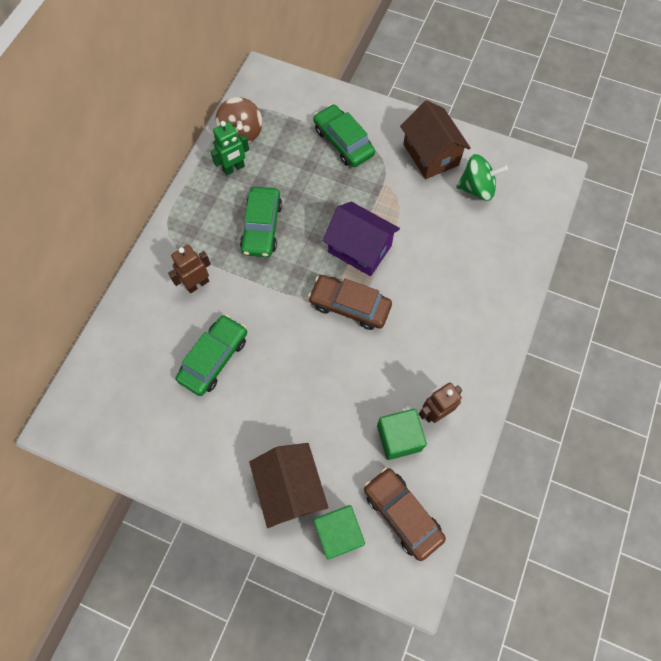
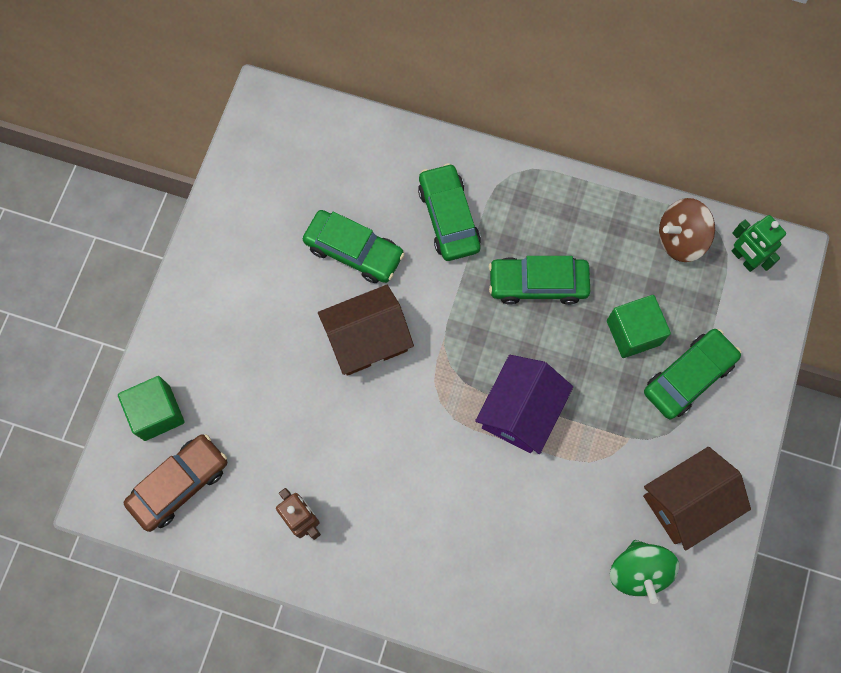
camera: 85 degrees right, 5 degrees up
(197, 284) = (448, 217): brown robot -> green car
(234, 168) = (622, 237): green robot -> green robot (744, 259)
(290, 488) = (205, 355): brown house -> brown house (367, 339)
(350, 306) = (436, 404): brown car -> none
(399, 438) = (268, 476): green cube -> green cube (633, 332)

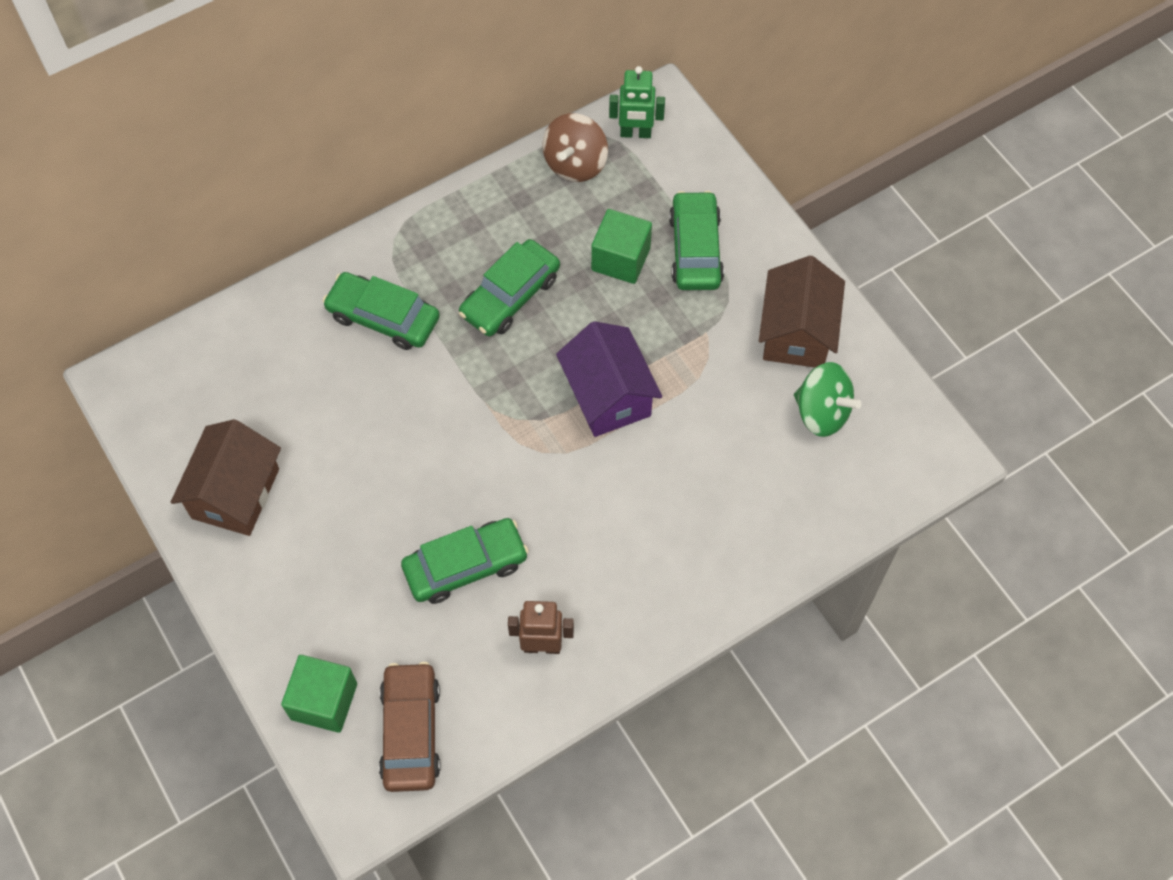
camera: 50 degrees left, 10 degrees down
(354, 251) = (337, 416): green car -> green car (465, 566)
(367, 339) = (429, 467): brown house -> brown house (235, 493)

